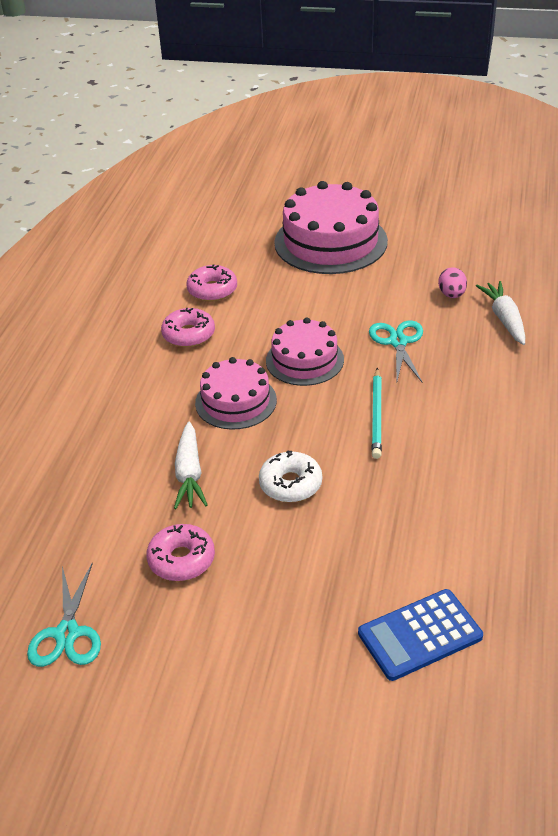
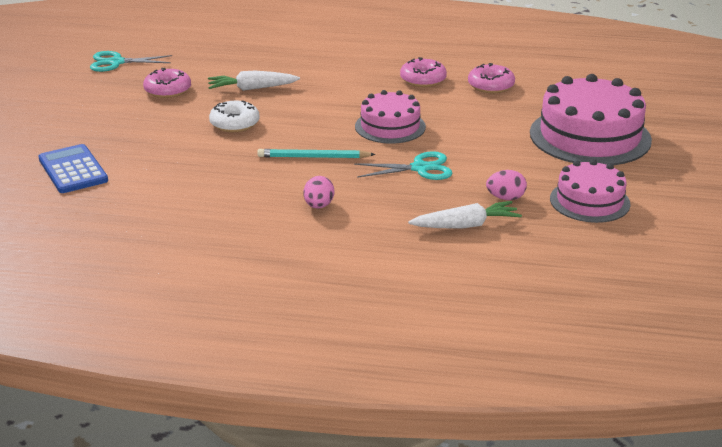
camera: 85 degrees right, 10 degrees down
(236, 401) = (334, 101): pink cake -> pink cake (589, 201)
(482, 409) = (318, 206): none -> pink egg

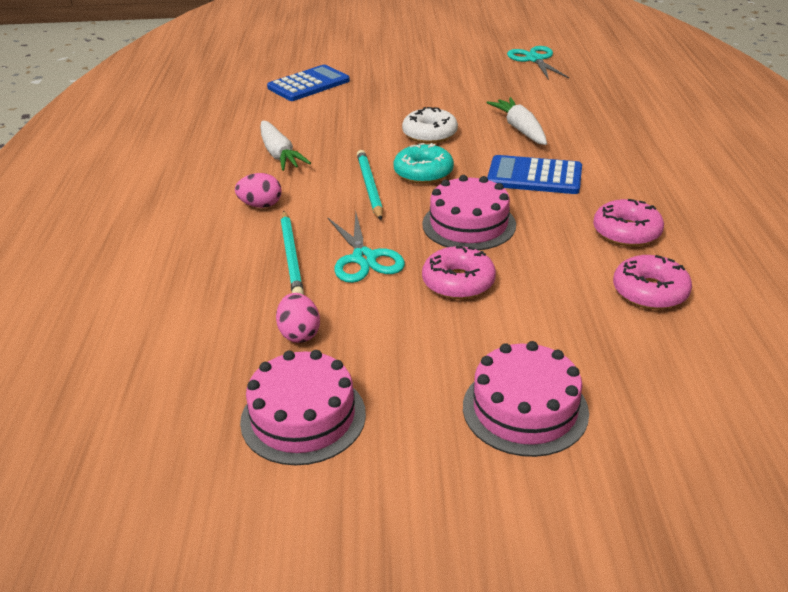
camera: 80 degrees right, 5 degrees up
(168, 90) = (487, 91): pink donut -> pink donut (458, 282)
(302, 134) = (423, 173): none -> turquoise donut
(332, 95) = (534, 176): none -> blue calculator
(406, 196) = (292, 256): none -> turquoise pencil
(466, 225) = (225, 307): white carrot -> white carrot (279, 154)
(590, 136) = (525, 409): pink cake -> pink cake, size x0.60

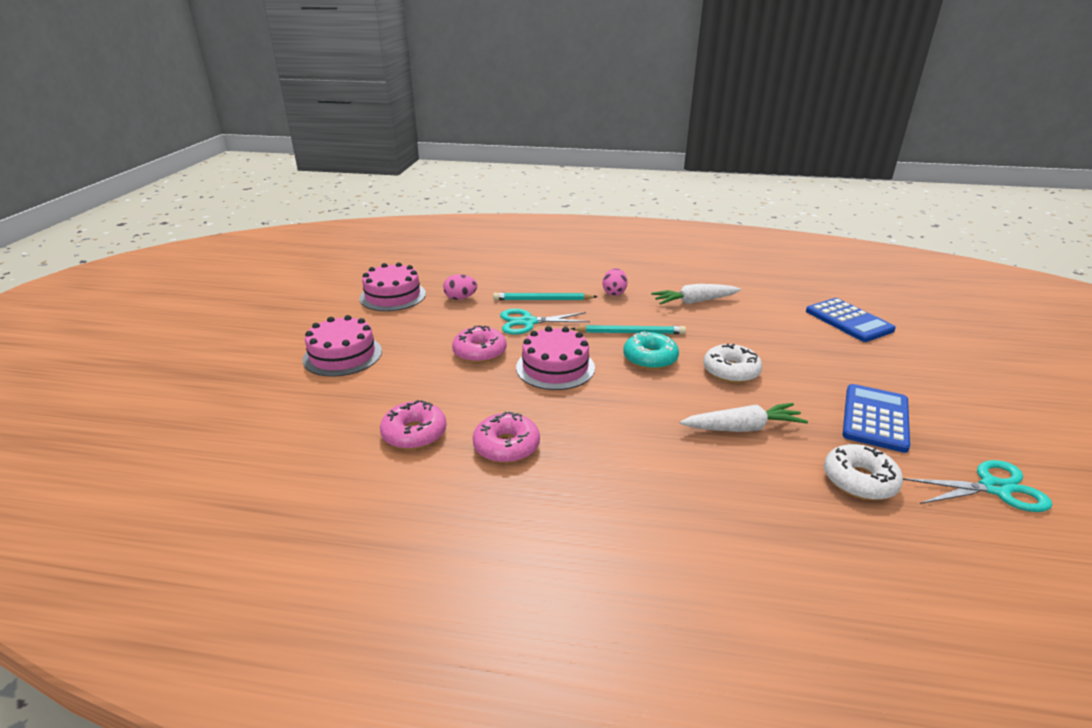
camera: 100 degrees right, 5 degrees down
(534, 176) = (629, 416): blue calculator -> blue calculator (875, 418)
(557, 93) = (859, 480): none -> white donut

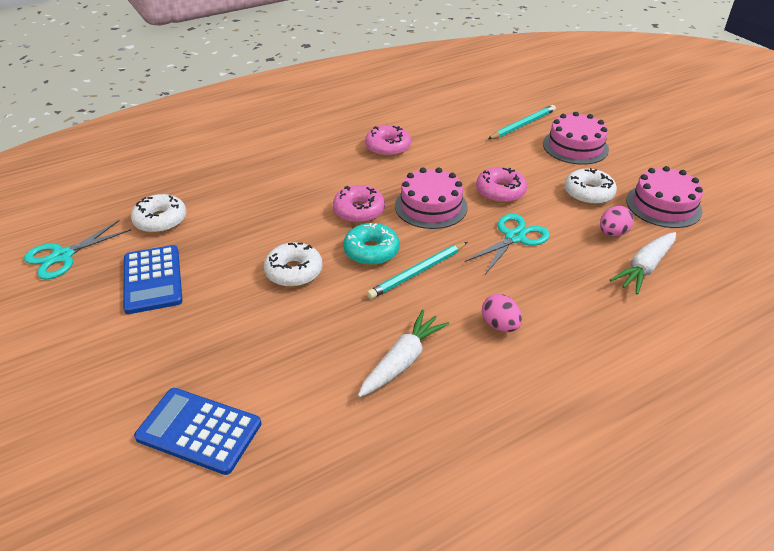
camera: 140 degrees right, 10 degrees up
(414, 433) = (445, 131): pink donut -> pink donut (359, 211)
(420, 322) = (588, 193): none -> white donut
(543, 300) = (547, 272): turquoise pencil -> turquoise pencil (522, 125)
(743, 428) = (254, 222): white carrot -> white carrot (644, 268)

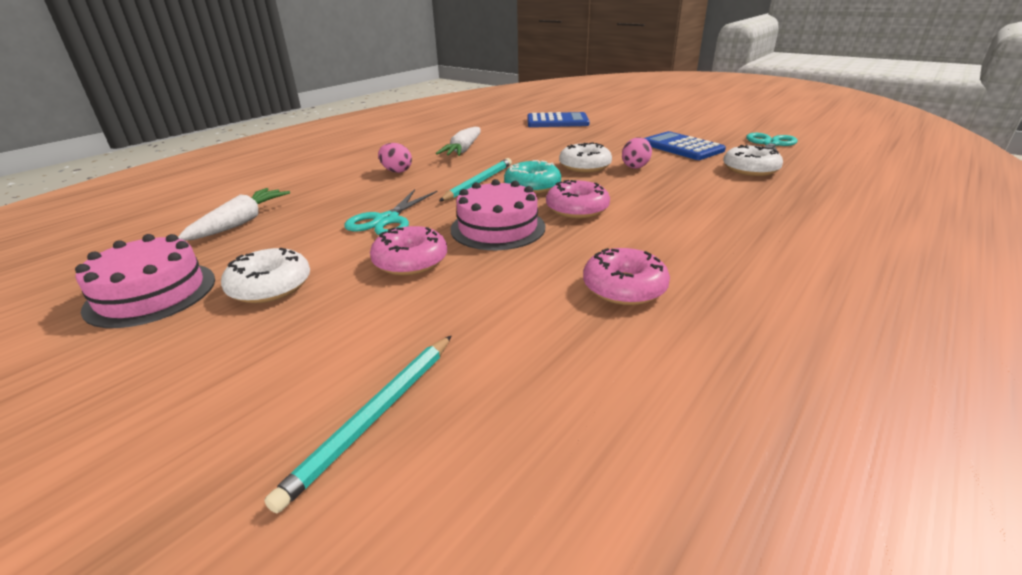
camera: 160 degrees right, 10 degrees down
(575, 146) = (254, 378): pink cake -> none
(612, 233) = (260, 245): pink egg -> pink egg (635, 166)

